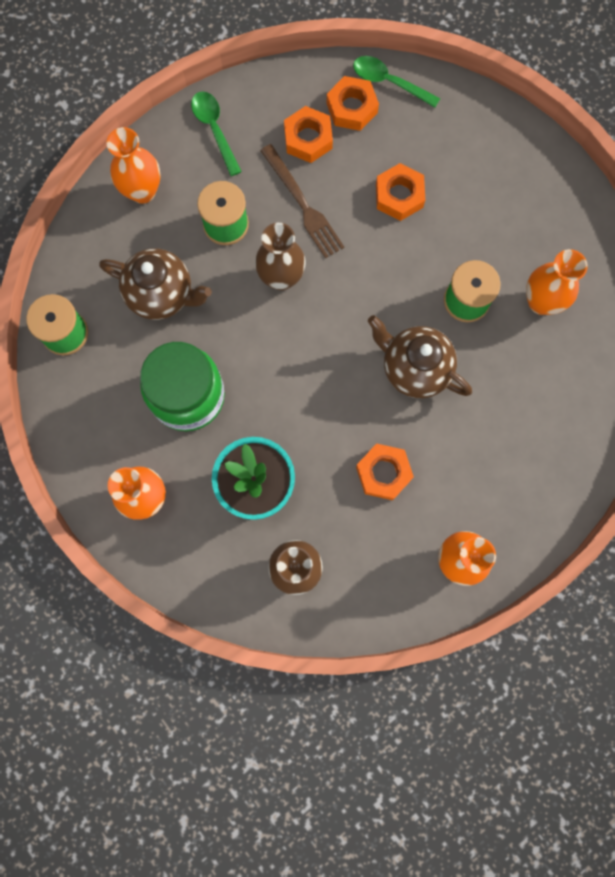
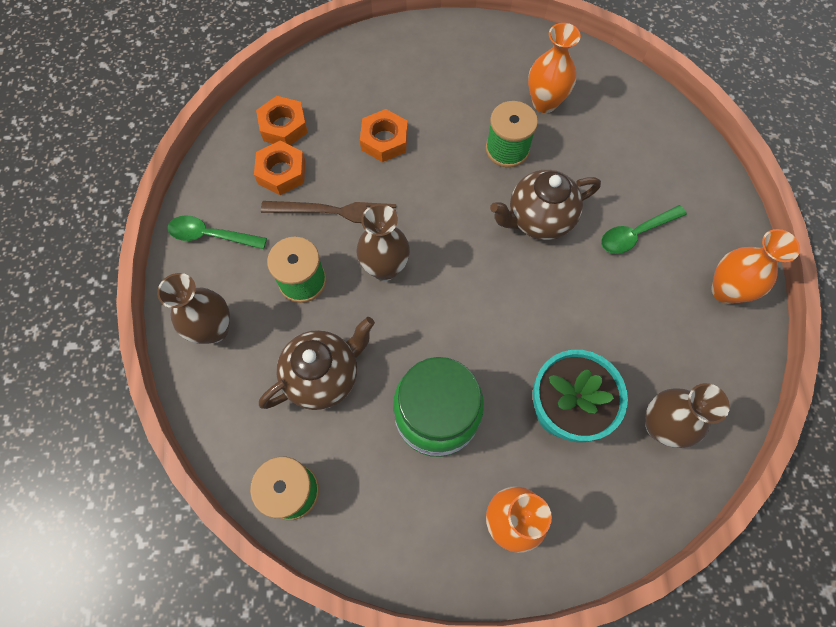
camera: 55 degrees left, 10 degrees down
(142, 191) = (214, 329): orange vase -> brown vase
(383, 473) = (615, 299): orange nut -> none
(389, 82) = (286, 89): green spoon -> green spoon (636, 233)

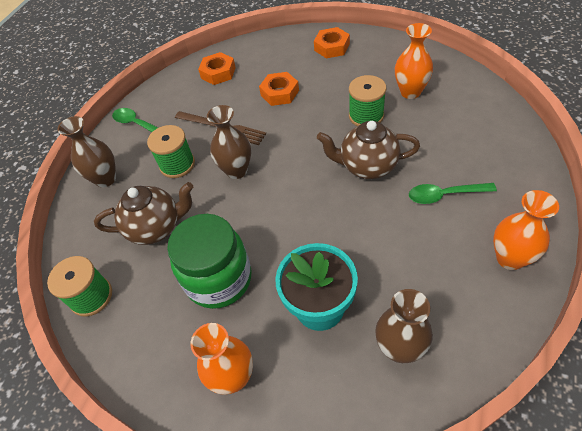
camera: 30 degrees right, 15 degrees down
(281, 172) = (202, 98): orange nut -> orange nut (331, 47)

